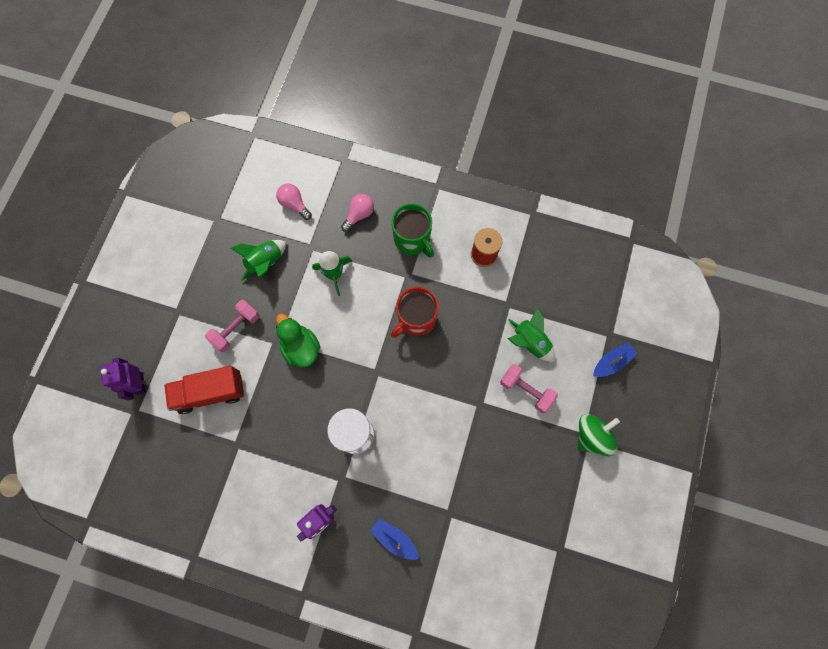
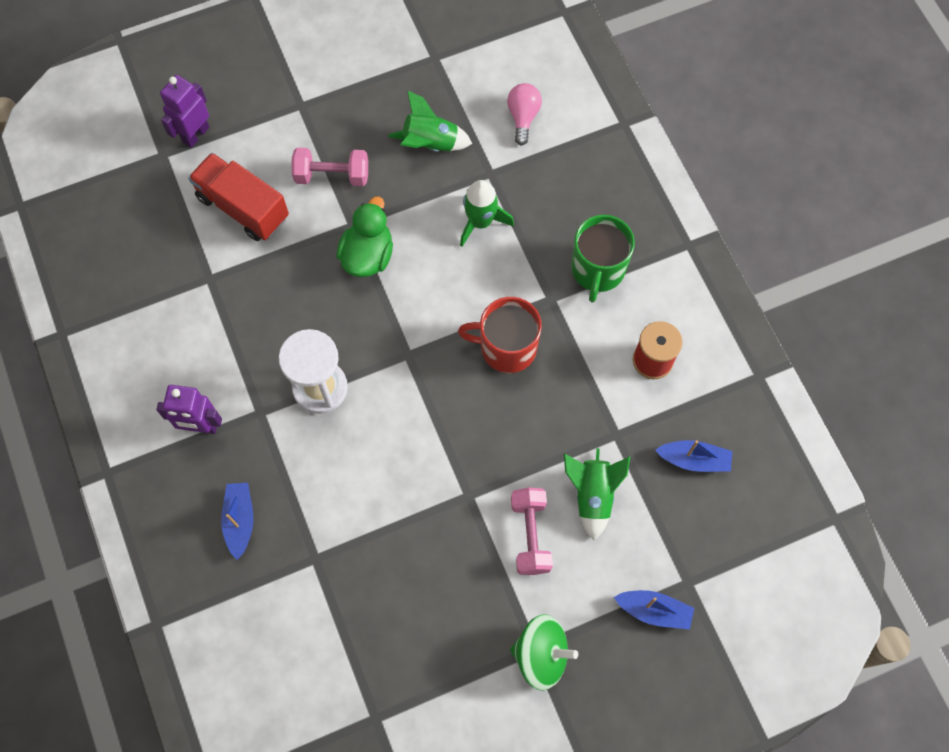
camera: 50 degrees right, 5 degrees down
(359, 215) = (573, 191): pink light bulb -> none
(551, 279) = (694, 460): none -> blue boat

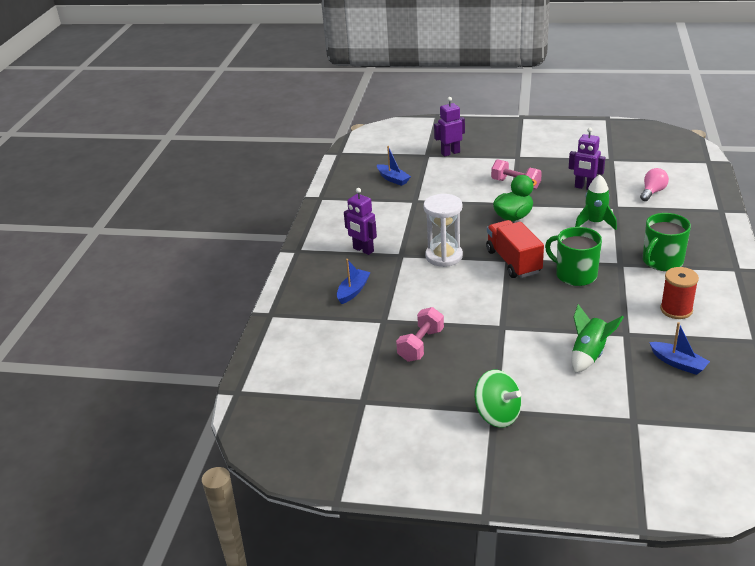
camera: 35 degrees right, 35 degrees down
(243, 207) = (455, 182): red truck -> red truck (513, 262)
(430, 144) = (585, 187): green rocket -> purple robot
(506, 347) = (575, 275): red mug -> green mug
(530, 535) = (531, 358): pink dumbbell -> pink dumbbell (421, 345)
(654, 611) = (597, 424): blue boat -> blue boat (393, 179)

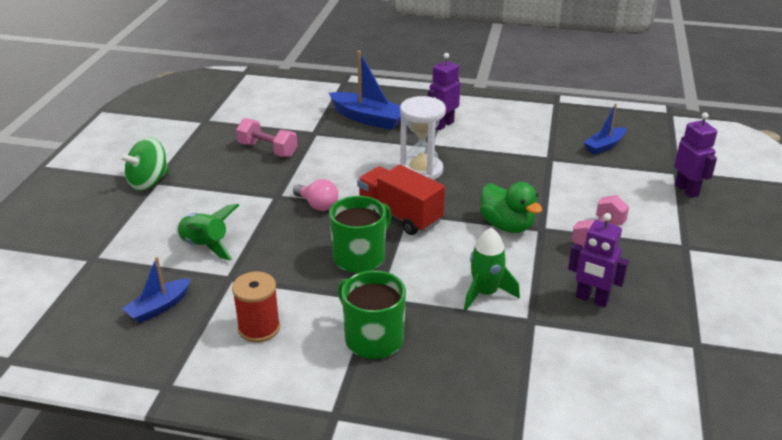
camera: 90 degrees right, 0 degrees up
(353, 291) = (368, 119): blue boat -> blue boat, size x1.65
(513, 262) = (400, 215): red truck -> red truck turned 120 degrees counterclockwise
(585, 187) = (591, 299): purple robot -> purple robot turned 90 degrees counterclockwise
(652, 192) = (580, 371): pink light bulb -> pink light bulb (317, 205)

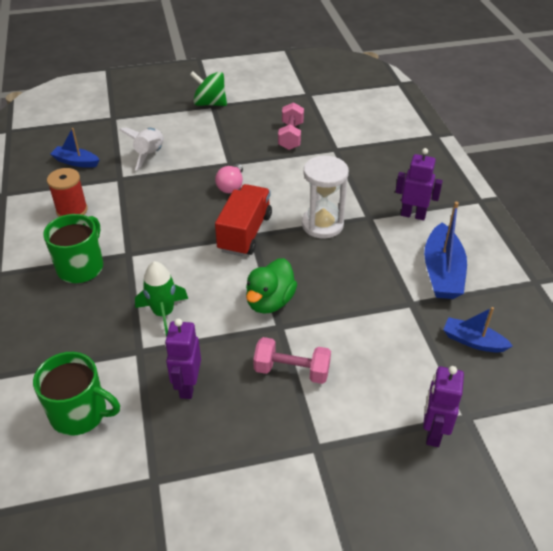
camera: 65 degrees right, 10 degrees up
(205, 246) = (150, 155): green rocket -> white rocket
(360, 257) = (175, 230): green mug -> green mug (80, 413)
(368, 119) = (383, 169): blue boat -> blue boat (442, 272)
(687, 190) = (433, 432): purple robot -> purple robot turned 150 degrees clockwise

